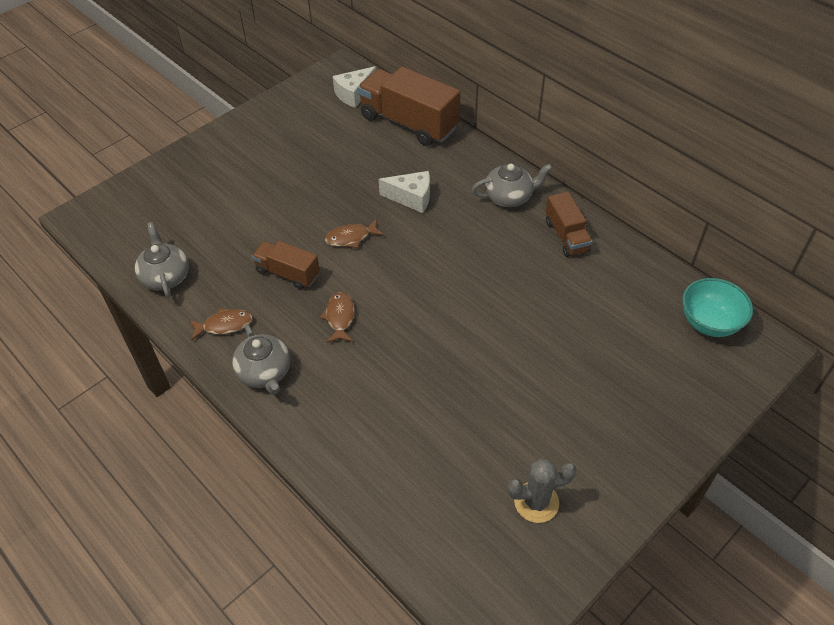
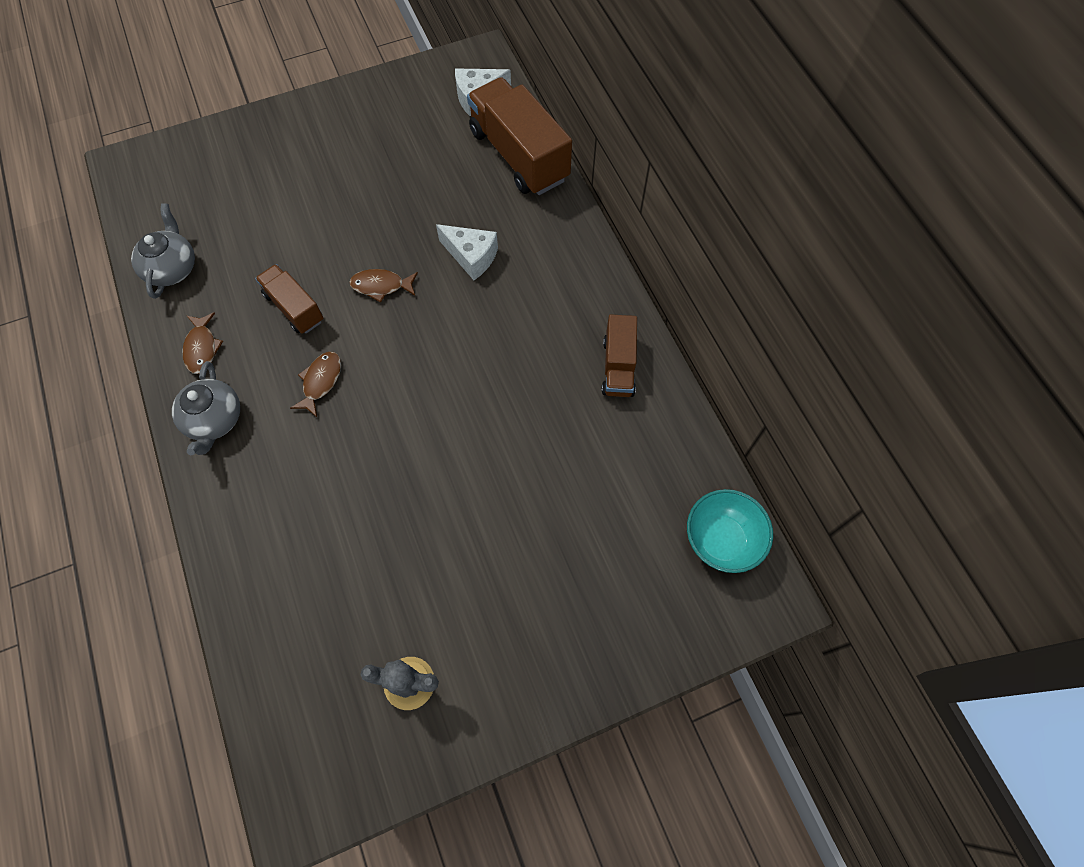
camera: 20 degrees right, 15 degrees up
(224, 325) = (202, 348): brown fish -> brown fish turned 75 degrees clockwise
(509, 197) = (581, 292): grey teapot -> none

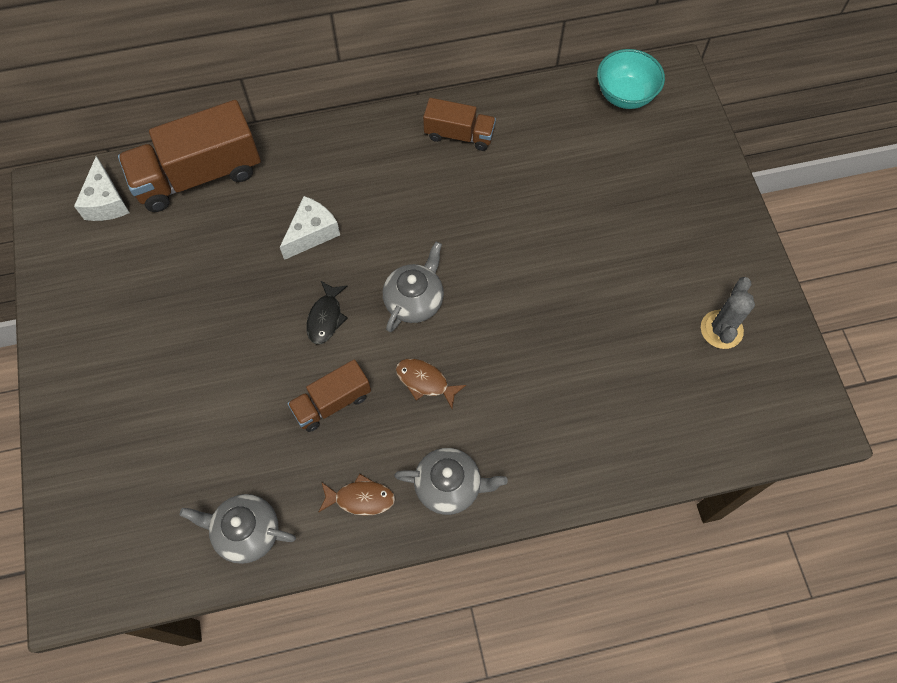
camera: 80 degrees left, 0 degrees up
(381, 286) = (326, 318): brown fish -> black fish
(409, 357) = (414, 300): none -> grey teapot

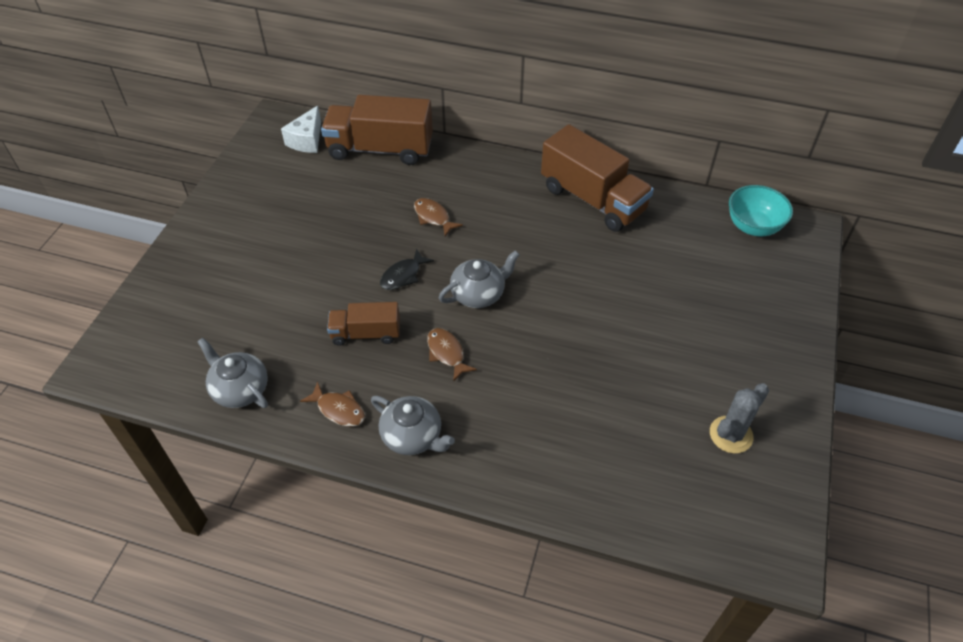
camera: 30 degrees right, 15 degrees down
(312, 233) = (433, 217): white cheese -> brown fish
(459, 135) = (592, 199): brown truck -> brown truck, size x1.80

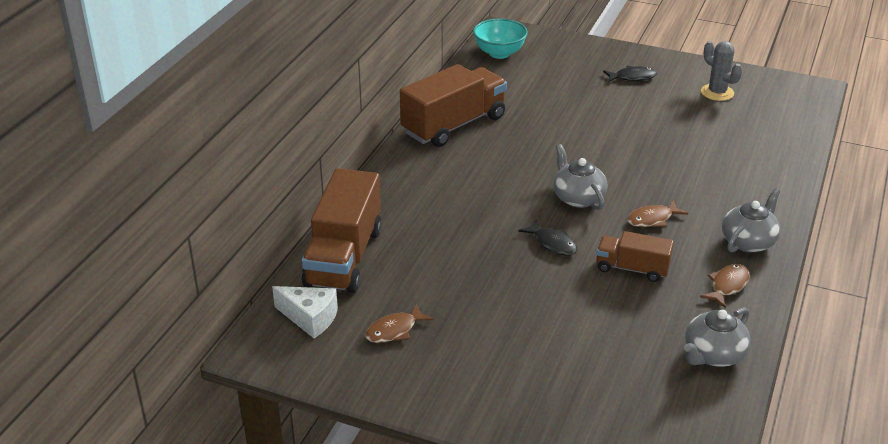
camera: 85 degrees left, 15 degrees down
(366, 333) = (632, 269): brown truck -> brown truck turned 105 degrees clockwise
(433, 217) = (467, 221): brown fish -> brown fish (394, 330)
(740, 347) = (632, 77): none -> black fish

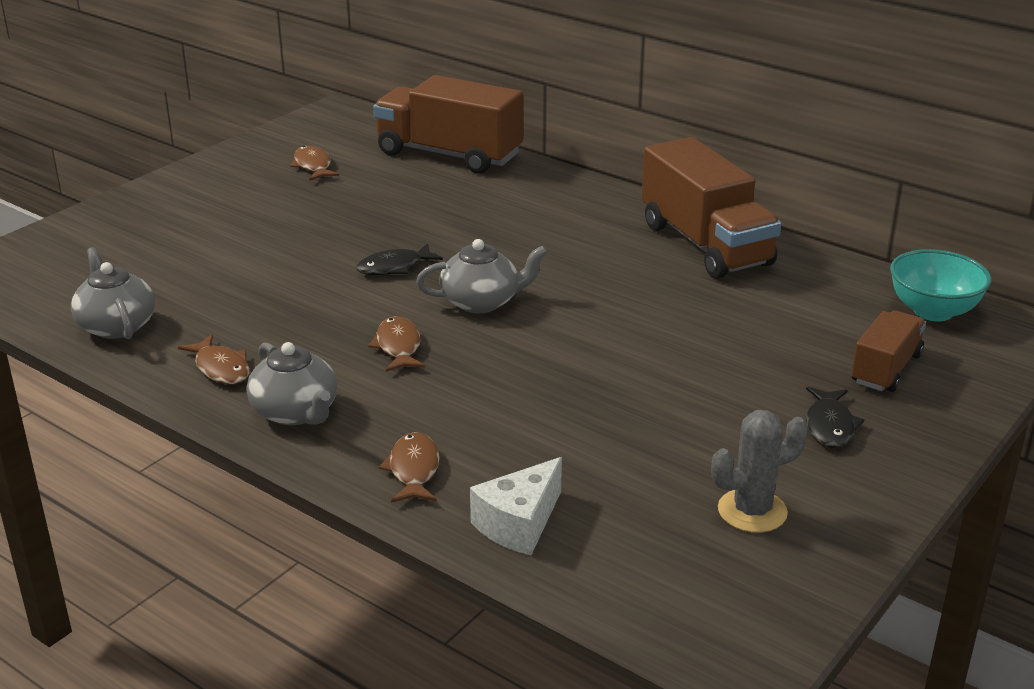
camera: 105 degrees right, 5 degrees down
(310, 318) = (363, 133): white cheese -> white cheese (519, 524)
(632, 269) = (307, 309): brown truck -> brown truck (886, 369)
(765, 189) = (413, 470): none -> brown fish

